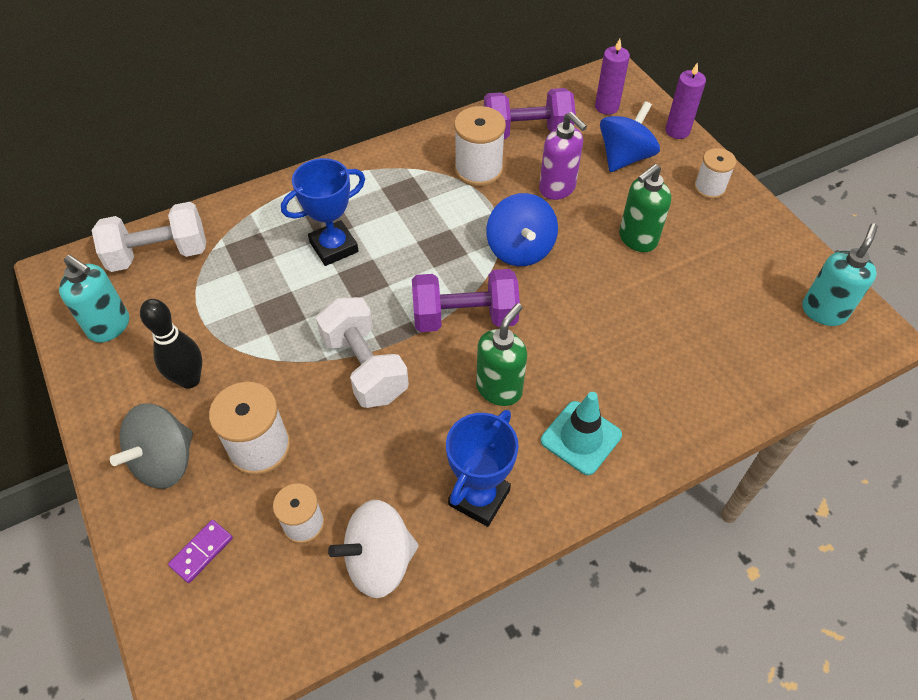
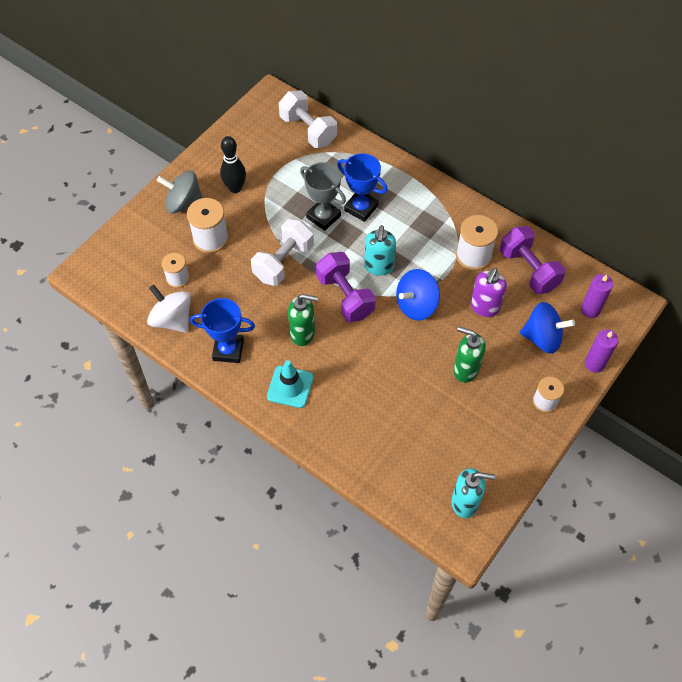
camera: 65 degrees right, 5 degrees up
(110, 326) = (249, 137): turquoise soap dispenser -> turquoise soap dispenser (379, 267)
(201, 552) = (145, 244): purple domino -> none
(319, 292) = (323, 217): none -> grey trophy

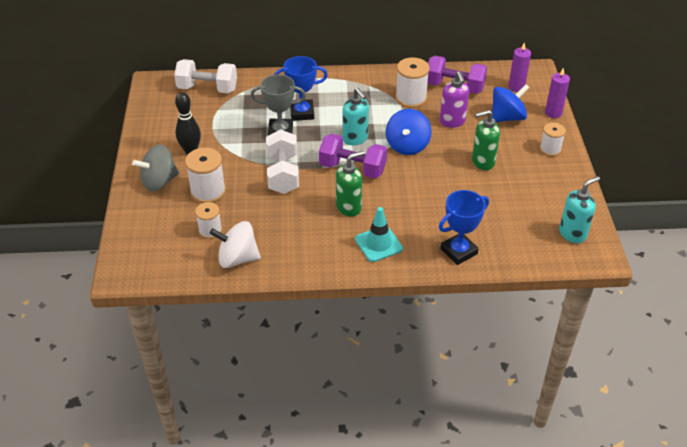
camera: 40 degrees left, 15 degrees down
(228, 350) = (305, 250): blue trophy -> blue trophy (458, 251)

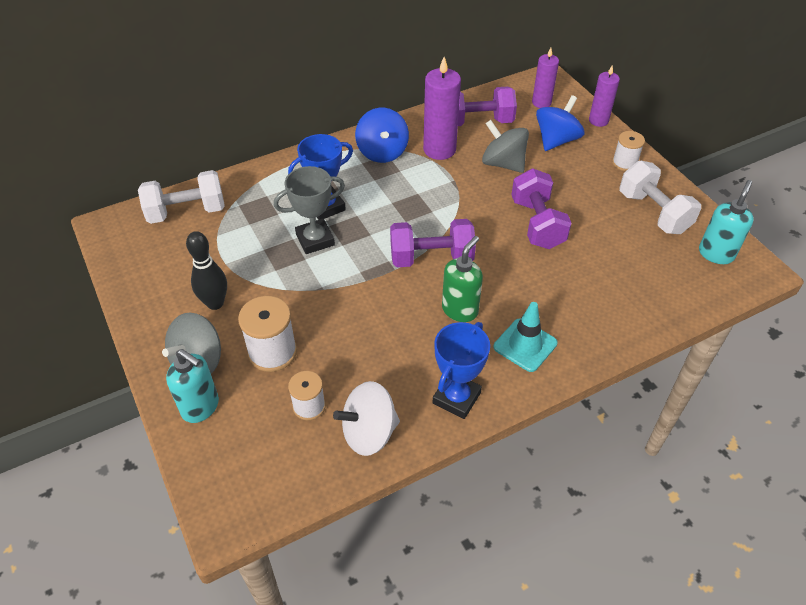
camera: 25 degrees left, 5 degrees up
(283, 174) = (353, 294): white dumbbell -> white dumbbell (653, 212)
(355, 139) = (410, 219): turquoise soap dispenser -> turquoise soap dispenser (201, 407)
(407, 146) = (474, 208): blue spinning top -> blue spinning top (382, 152)
(411, 98) = (439, 149): white spool -> purple candle
(447, 170) = (537, 224): none -> purple dumbbell
(452, 122) = (503, 163): purple soap dispenser -> grey spinning top
(458, 251) = (618, 320): blue trophy -> blue trophy (456, 398)
(482, 162) = (567, 201): green soap dispenser -> none

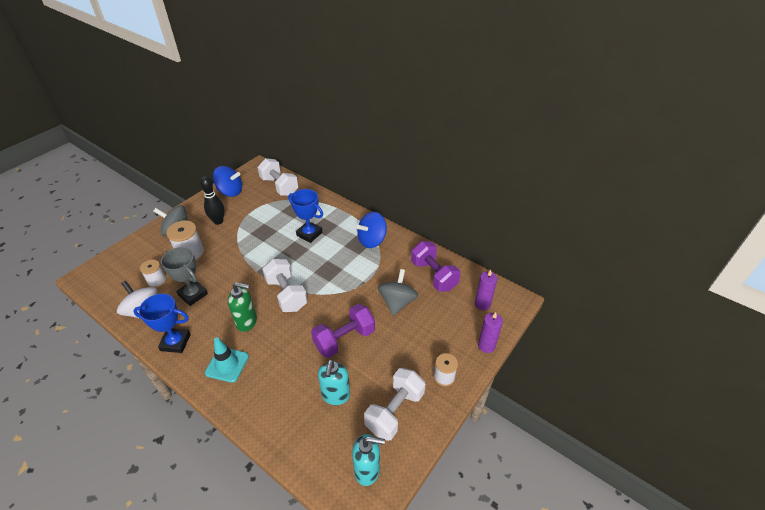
camera: 65 degrees right, 5 degrees down
(201, 407) = (149, 243): turquoise soap dispenser -> turquoise soap dispenser (335, 396)
(315, 240) = (280, 239): grey trophy -> grey trophy (193, 294)
(431, 258) = (286, 294): purple dumbbell -> white dumbbell
(439, 149) = (391, 265): purple candle -> none
(556, 140) = (443, 325): blue spinning top -> blue spinning top (230, 191)

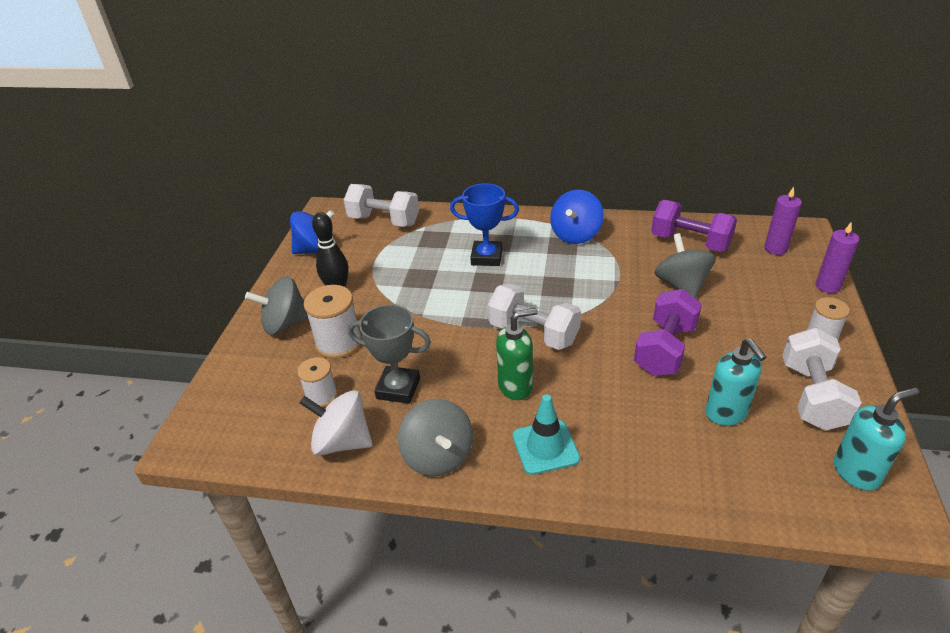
camera: 25 degrees left, 5 degrees down
(175, 342) = (438, 456): blue trophy -> grey spinning top

